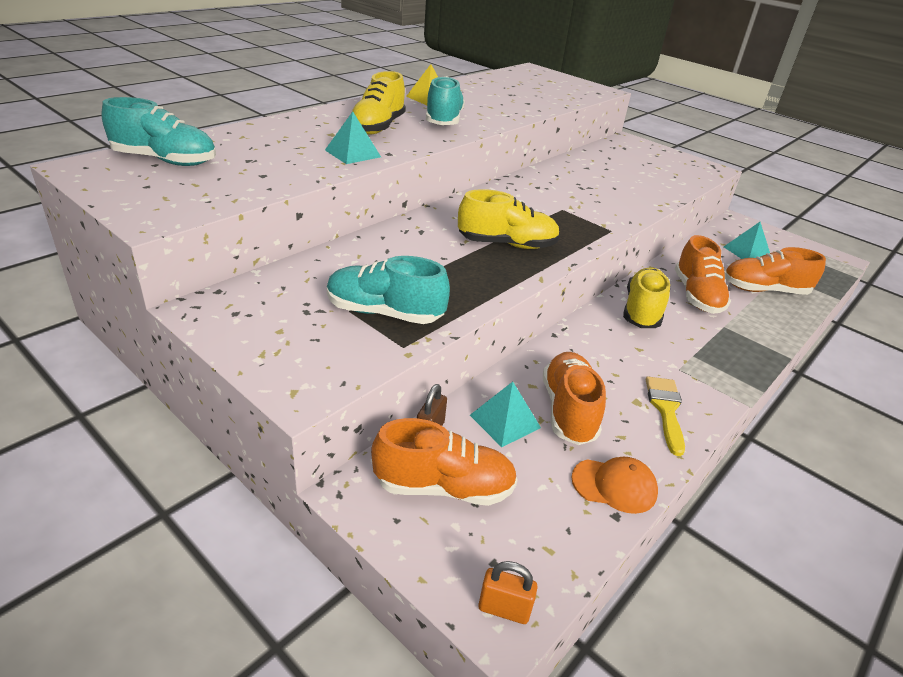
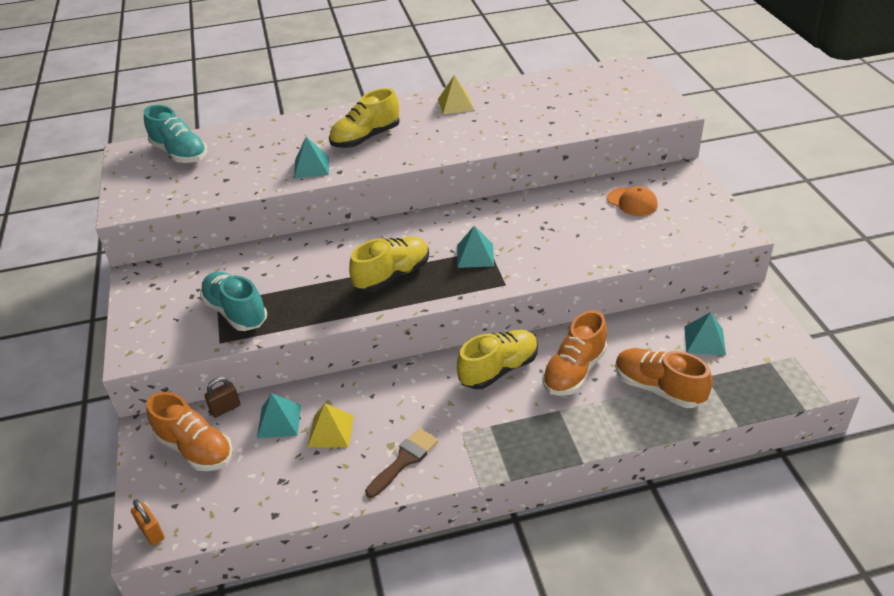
camera: 40 degrees right, 5 degrees up
(443, 120) = (433, 137): turquoise shoe -> none
(507, 244) = (392, 275): yellow shoe -> yellow shoe turned 75 degrees counterclockwise
(557, 215) = (475, 255): none -> turquoise pyramid
(568, 410) = (330, 431): orange shoe -> yellow pyramid
(614, 485) = (297, 496): orange cap -> orange cap (632, 202)
(665, 409) = (404, 460): yellow brush -> brown brush

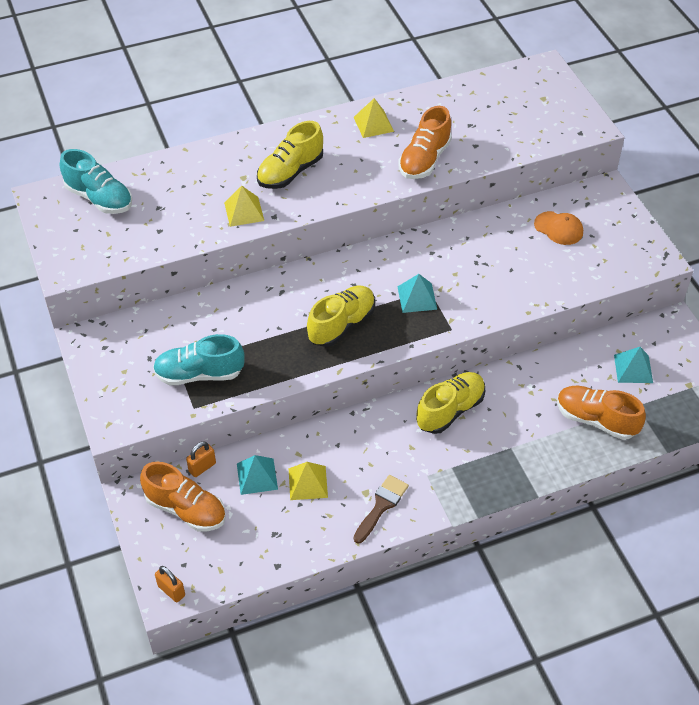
camera: 10 degrees left, 10 degrees up
(225, 408) = (202, 467): brown padlock -> orange padlock
(236, 312) = (199, 374): turquoise shoe -> turquoise shoe turned 45 degrees counterclockwise
(311, 167) = (244, 211): turquoise pyramid -> yellow pyramid
(574, 371) = (519, 408): orange shoe -> orange shoe (424, 160)

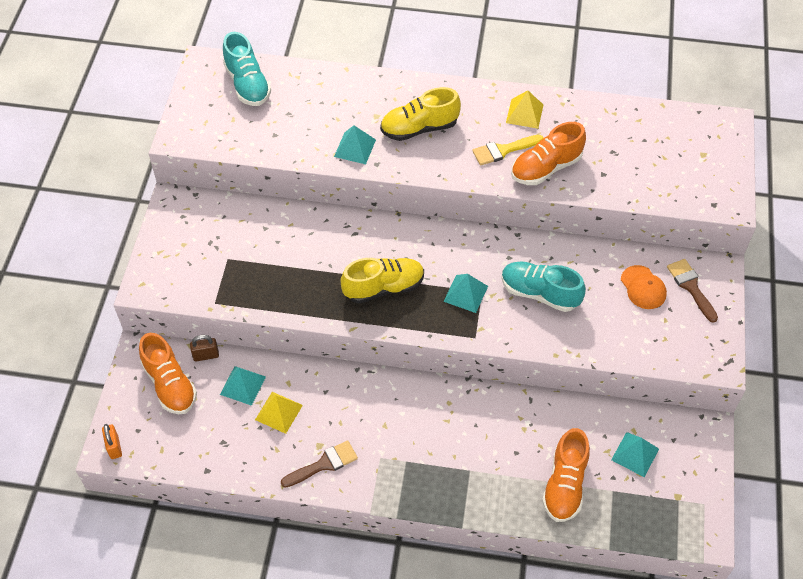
camera: 30 degrees right, 5 degrees up
(199, 374) = (239, 275): turquoise shoe -> turquoise shoe (539, 293)
(202, 467) = (206, 355): orange padlock -> brown padlock
(244, 211) = (355, 148): yellow pyramid -> turquoise pyramid
(378, 160) = (503, 150): none -> yellow brush
(450, 410) = (441, 409): yellow shoe -> none
(595, 211) = (691, 287): none -> brown brush
(596, 420) = (564, 485): orange shoe -> orange shoe turned 135 degrees counterclockwise

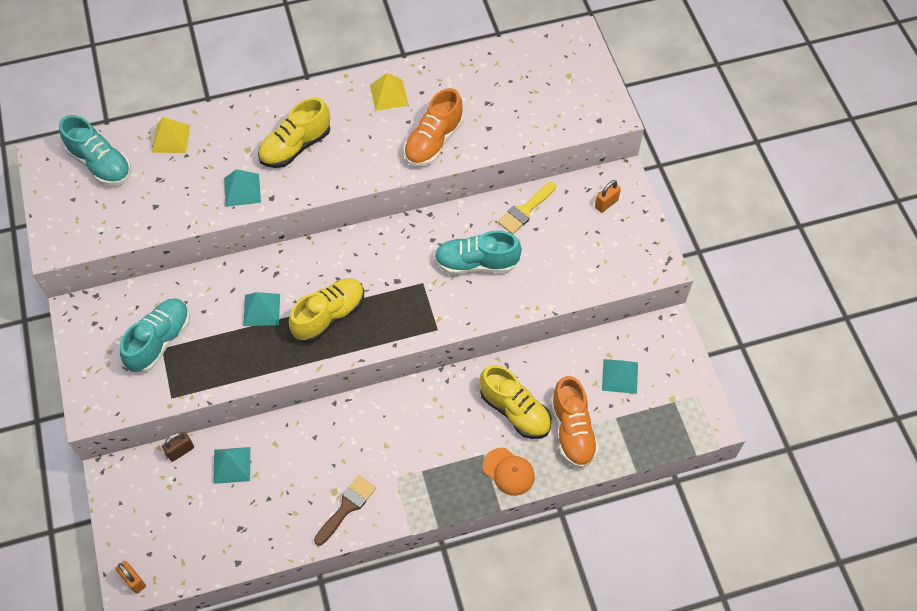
camera: 25 degrees left, 5 degrees up
(170, 384) = (159, 495): orange shoe -> none
(229, 252) = (160, 341): none -> turquoise shoe
(278, 412) = (279, 476): yellow pyramid -> yellow pyramid (171, 139)
(465, 293) = (409, 290): turquoise pyramid -> turquoise pyramid (261, 309)
(503, 150) = (386, 139): yellow brush -> yellow brush (525, 210)
(518, 444) = (515, 411): none -> yellow shoe
(643, 287) = (565, 221): orange cap -> orange cap (508, 472)
(691, 287) = (606, 204): brown brush -> orange padlock

